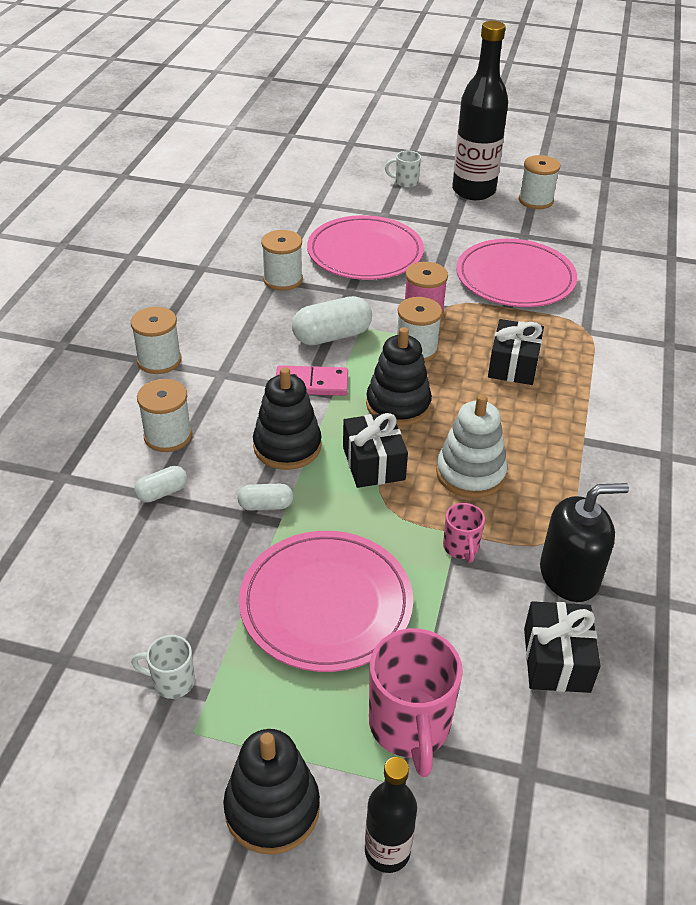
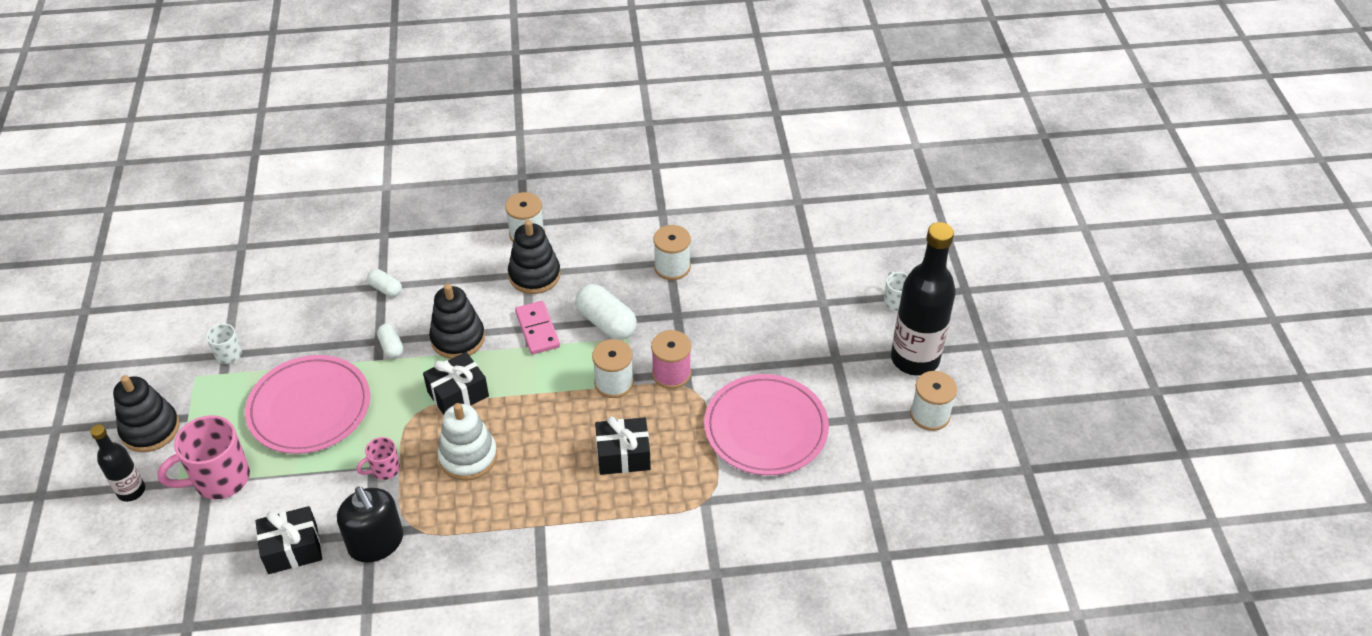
camera: 70 degrees right, 5 degrees up
(168, 436) = (444, 270): white spool -> none
(365, 253) = (746, 308): pink plate -> none
(398, 405) = (533, 390): black stacking toy -> black stacking toy (534, 275)

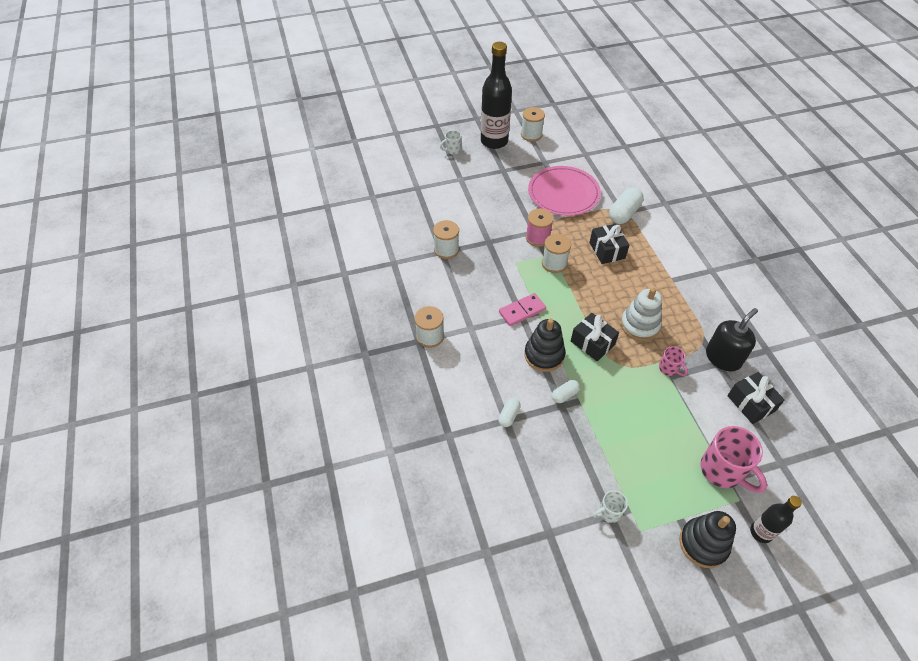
camera: 100 degrees left, 5 degrees up
(309, 408) = (638, 432): pink plate -> none
(534, 275) = (471, 323): black stacking toy -> none
(606, 323) = (505, 275): white capsule -> white capsule (624, 213)

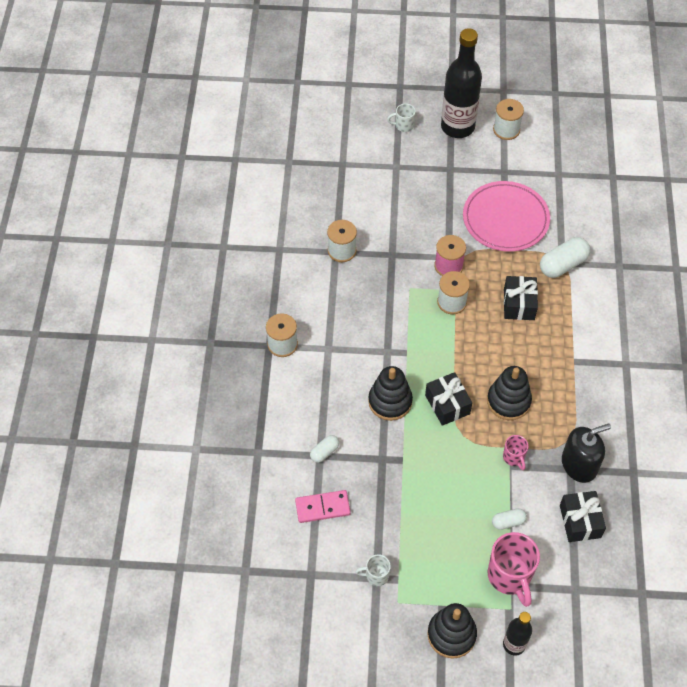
camera: 20 degrees right, 5 degrees up
(522, 311) = (390, 346): pink domino -> pink domino (322, 507)
(564, 395) = (390, 449): white capsule -> white capsule (508, 522)
(639, 325) = (508, 401): white stacking toy -> black stacking toy

